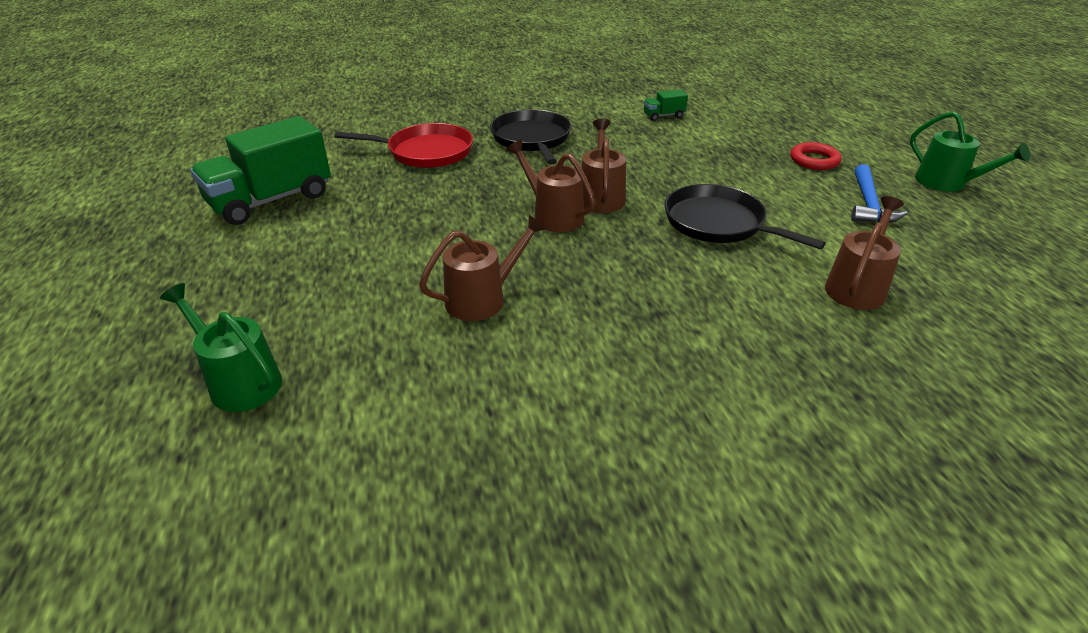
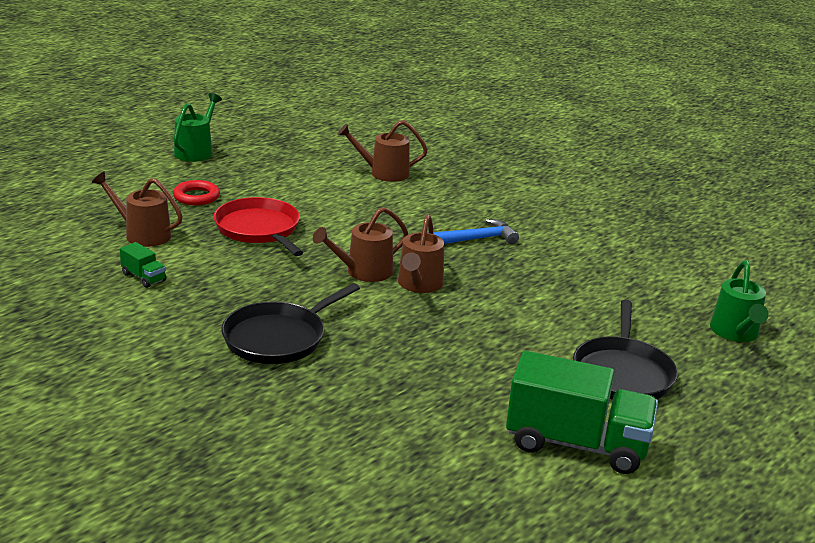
camera: 125 degrees left, 10 degrees down
(425, 152) = (376, 394): red pan -> red pan (259, 229)
(482, 299) = (554, 281): brown watering can -> brown watering can (142, 234)
(718, 223) = (352, 220): black pan -> black pan (622, 373)
(868, 204) = (261, 174): blue hammer -> blue hammer (475, 239)

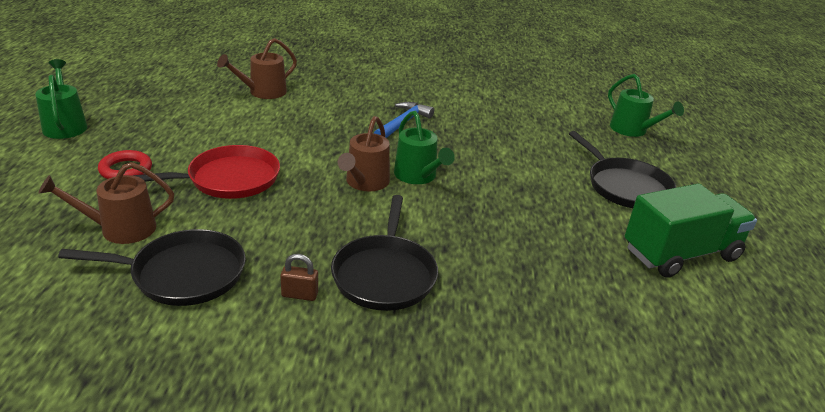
camera: 40 degrees left, 5 degrees up
(144, 277) = (182, 274): green truck -> black pan
(199, 322) = (300, 295): none -> brown padlock
(259, 229) = (229, 179): red pan -> red pan turned 135 degrees clockwise
(419, 285) = (418, 176): brown watering can -> green watering can

